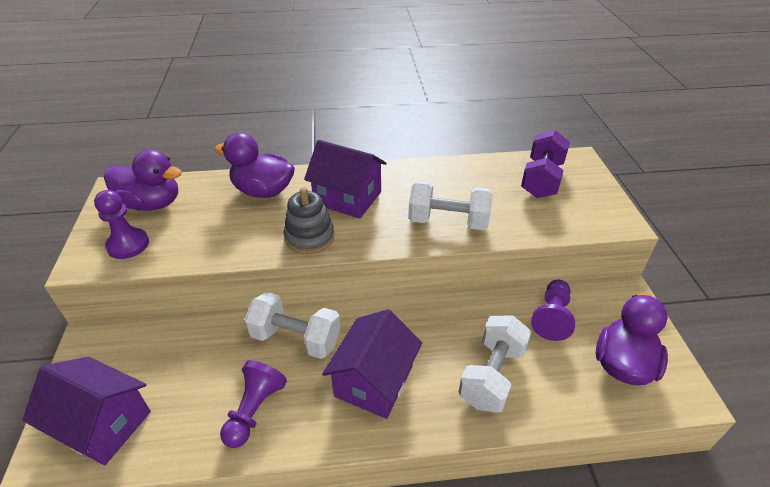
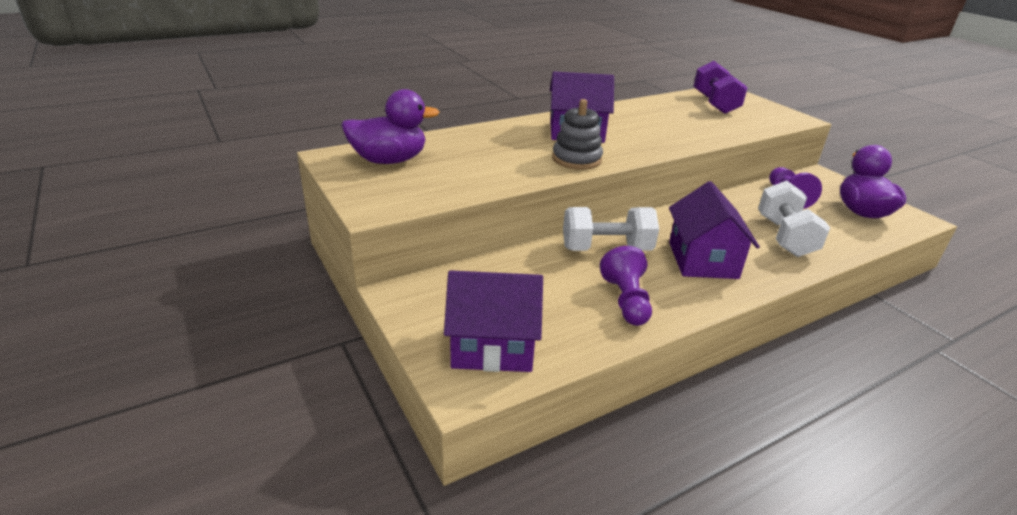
camera: 25 degrees left, 10 degrees down
(128, 245) = (405, 190): purple pawn -> none
(263, 191) = (493, 138): purple duck -> none
(448, 221) = (677, 135): white dumbbell -> none

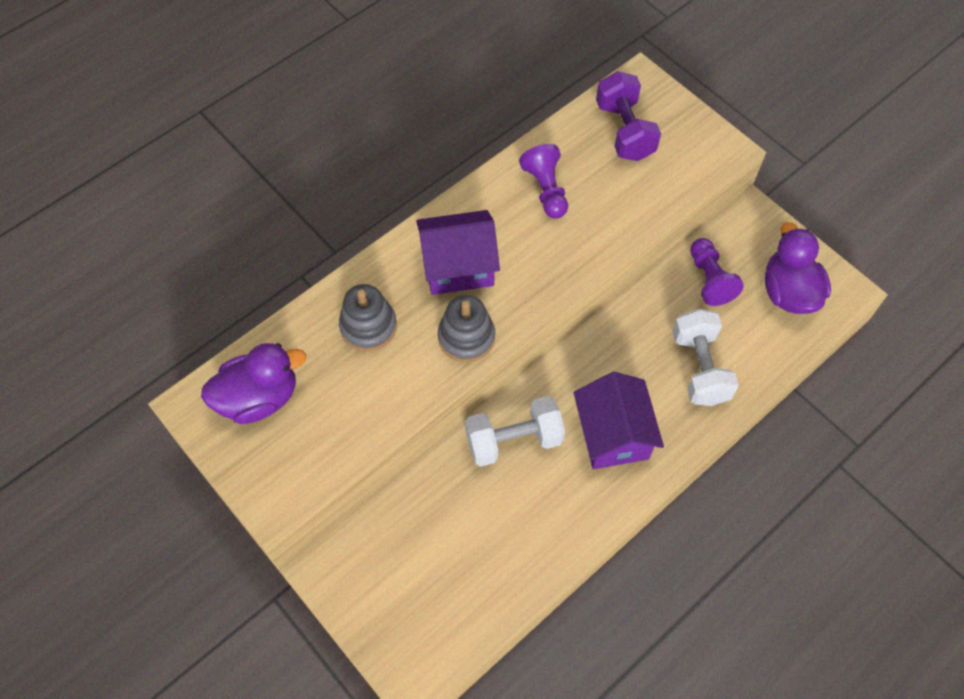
camera: 10 degrees left, 30 degrees up
(492, 346) = (427, 621): purple house -> none
(495, 145) = (368, 326): none -> grey stacking toy
(626, 301) = (540, 524): purple pawn -> purple pawn (546, 190)

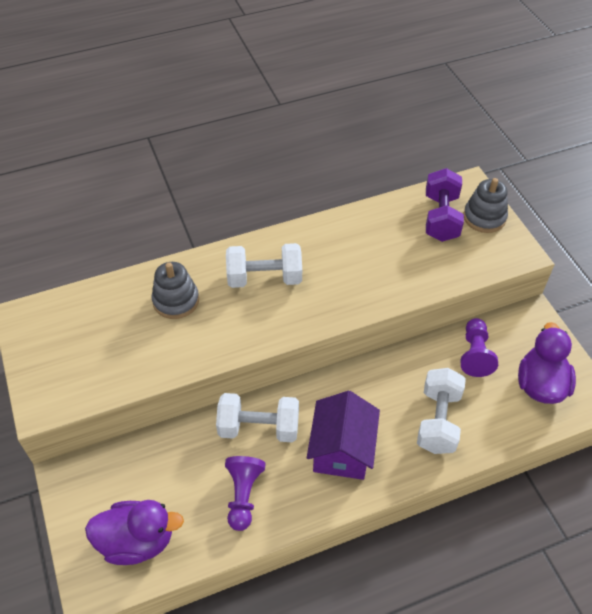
camera: 20 degrees right, 10 degrees down
(259, 398) = (71, 326): purple duck -> purple duck (137, 541)
(458, 266) = (264, 278): purple house -> white dumbbell
(466, 337) = (246, 331): grey stacking toy -> grey stacking toy (484, 217)
(546, 190) = (358, 243): purple pawn -> purple pawn (243, 495)

